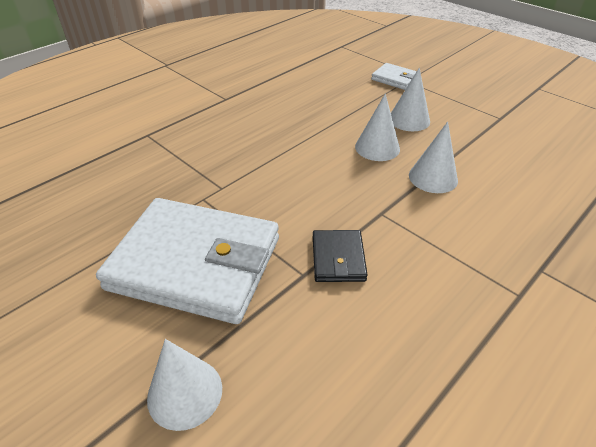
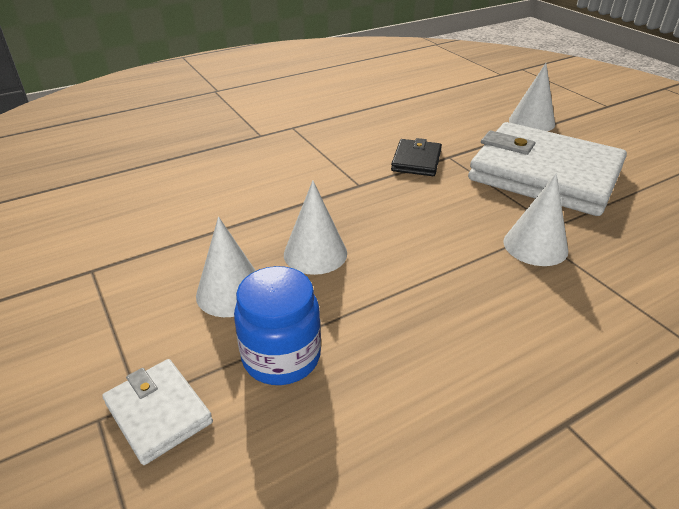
camera: 165 degrees left, 5 degrees down
(359, 100) = (281, 357): none -> blue jar
(433, 177) = (277, 207): white cone -> white cone (535, 246)

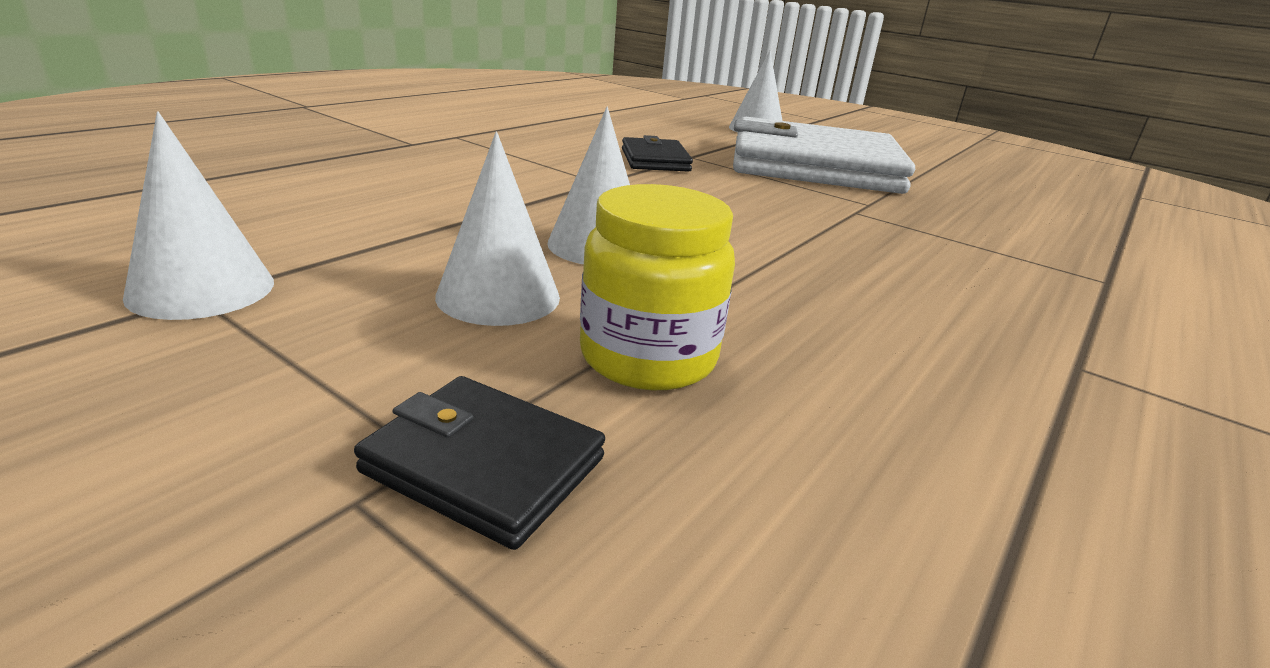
camera: 25 degrees left, 10 degrees down
(158, 413) = (484, 465): white wallet -> black wallet
(281, 357) = (648, 357): blue jar -> yellow jar
(535, 246) = (867, 220): white cone -> white cone (201, 289)

